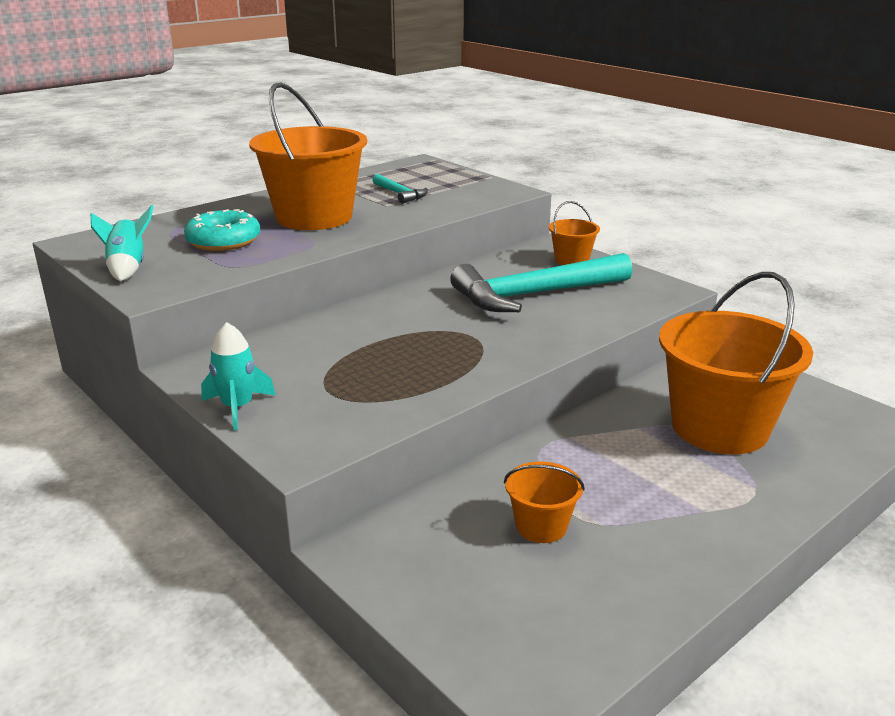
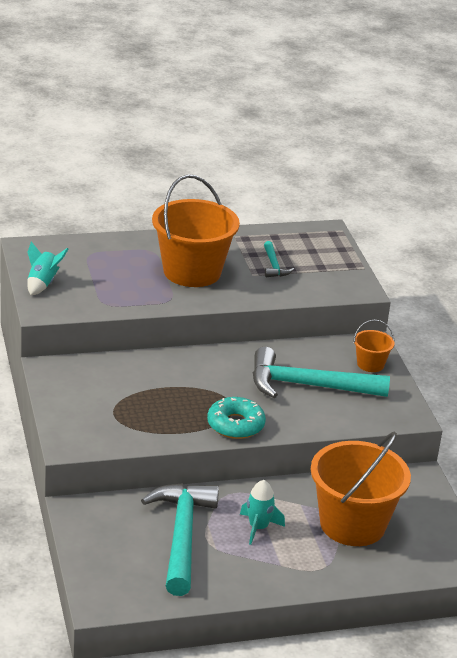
camera: 25 degrees right, 5 degrees up
(224, 241) = (115, 277): turquoise donut -> turquoise donut (235, 425)
(237, 407) = (56, 404): turquoise rocket -> turquoise rocket (258, 528)
(541, 526) = (181, 536): orange bucket -> turquoise hammer

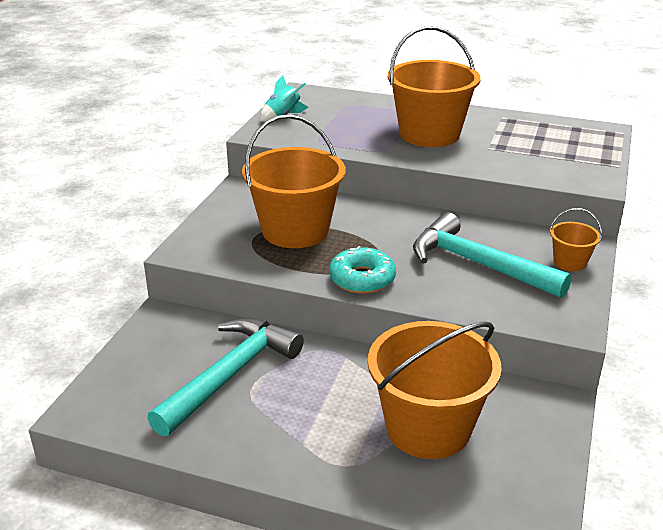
camera: 35 degrees right, 0 degrees up
(141, 397) = (295, 230): none -> orange bucket
(258, 528) = (317, 394): turquoise rocket -> none
(274, 266) = (519, 146): turquoise hammer -> none

